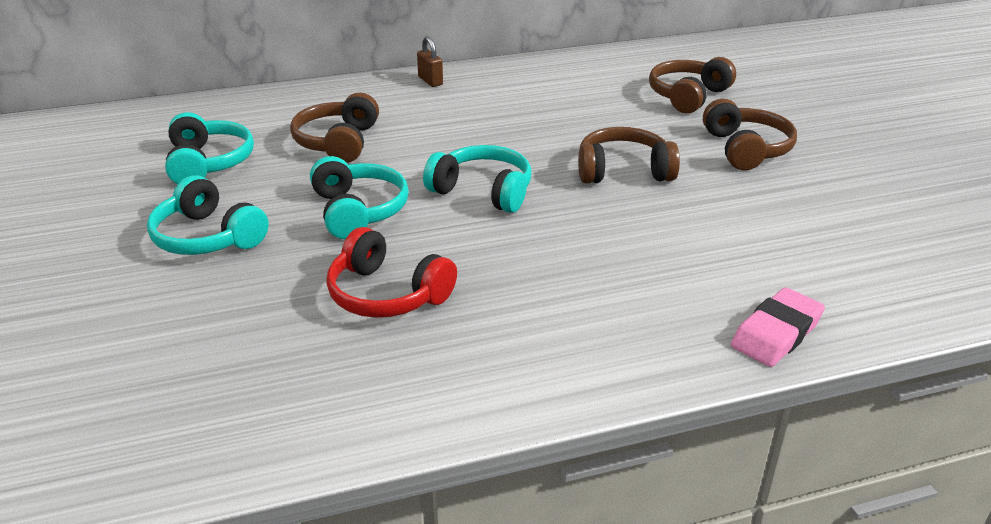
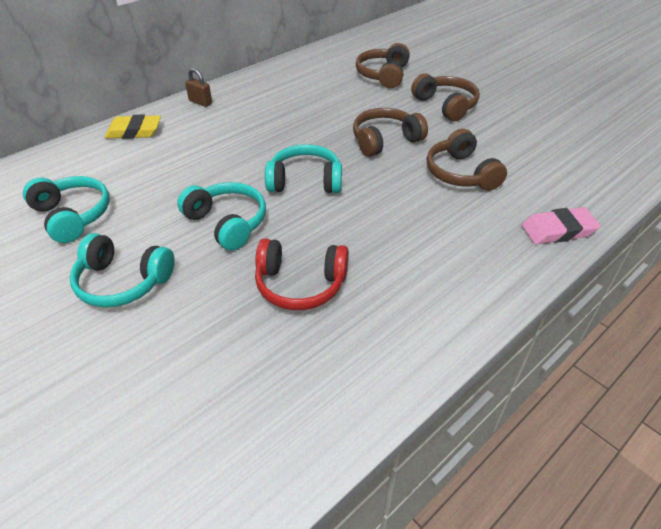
camera: 25 degrees left, 10 degrees up
(334, 96) = (134, 131): none -> yellow eraser
(338, 142) = (168, 170): brown headphones -> brown headphones (461, 173)
(776, 333) = (558, 230): pink eraser -> pink eraser turned 60 degrees clockwise

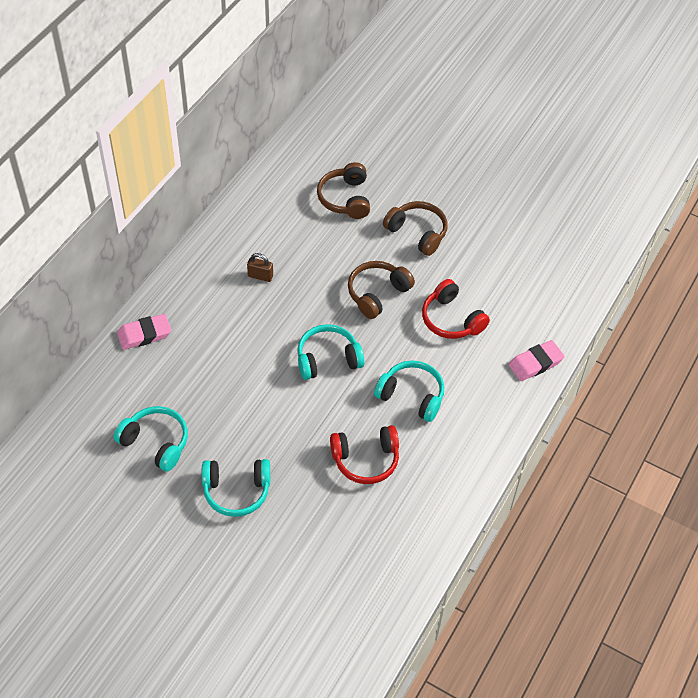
camera: 20 degrees left, 10 degrees up
(134, 131) = (144, 334): yellow eraser -> pink eraser
(200, 102) = (184, 280): brown padlock -> brown padlock (260, 276)
(227, 223) = (285, 418): turquoise headphones -> turquoise headphones (411, 396)
(461, 173) = (451, 319): brown headphones -> red headphones

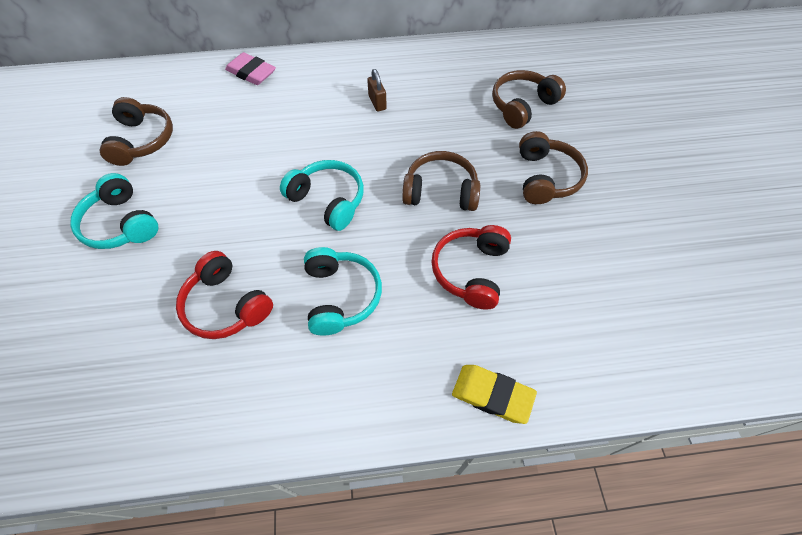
camera: 55 degrees right, 5 degrees up
(156, 442) = (142, 140): turquoise headphones -> brown headphones
(535, 363) = (492, 395): pink eraser -> yellow eraser

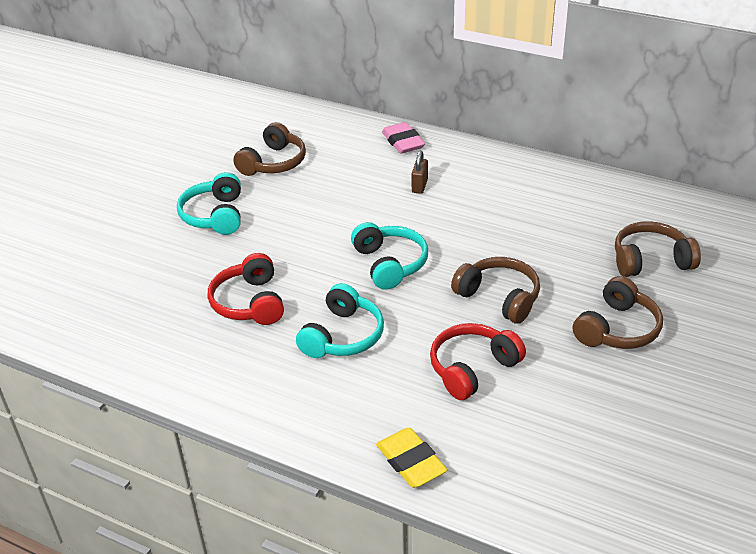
camera: 35 degrees right, 20 degrees down
(377, 103) = (500, 205): brown padlock -> brown padlock (419, 186)

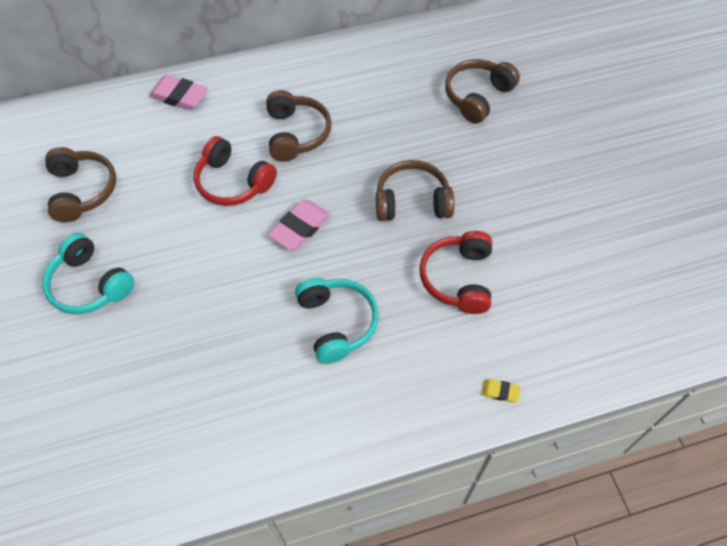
camera: 45 degrees left, 20 degrees up
(249, 302) = (225, 350): red headphones -> red headphones (233, 182)
(390, 264) = (300, 228): turquoise headphones -> pink eraser
(411, 462) = (500, 392): yellow eraser -> yellow eraser, size x0.51
(419, 186) = (242, 134): brown padlock -> none
(617, 329) = (514, 172): brown headphones -> brown headphones (296, 134)

